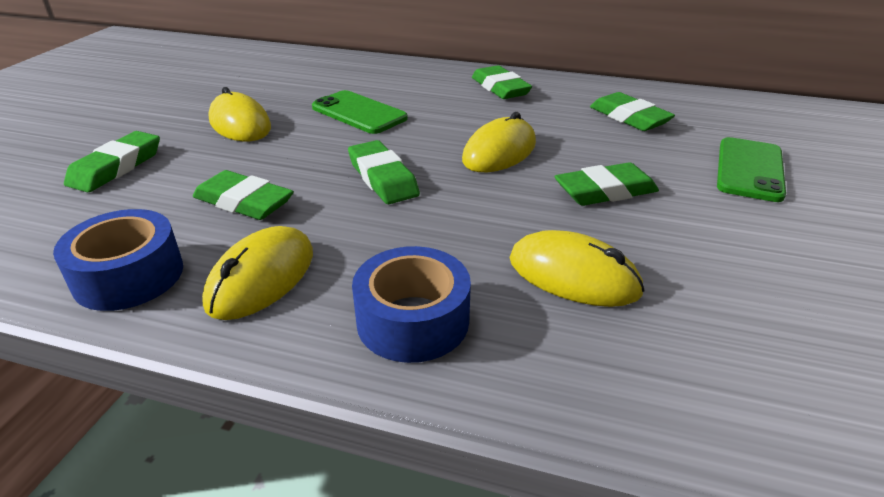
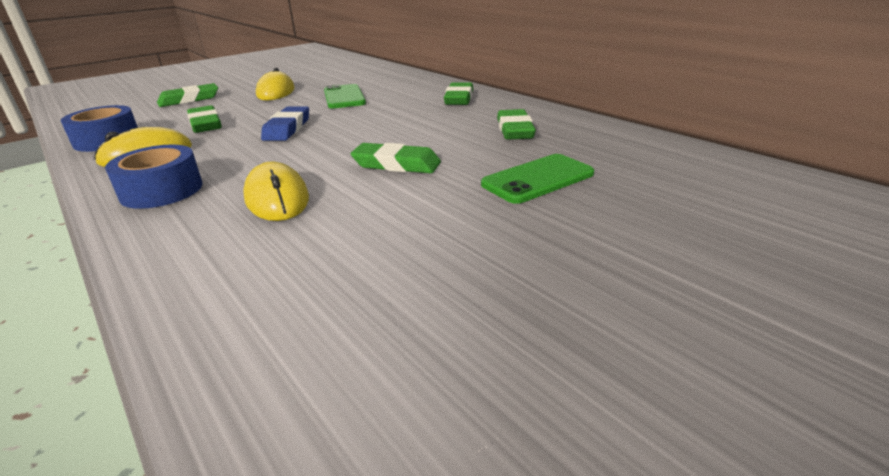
camera: 35 degrees right, 5 degrees down
(382, 178) = (287, 129): green eraser -> blue eraser
(499, 152) = (379, 130): yellow mouse -> none

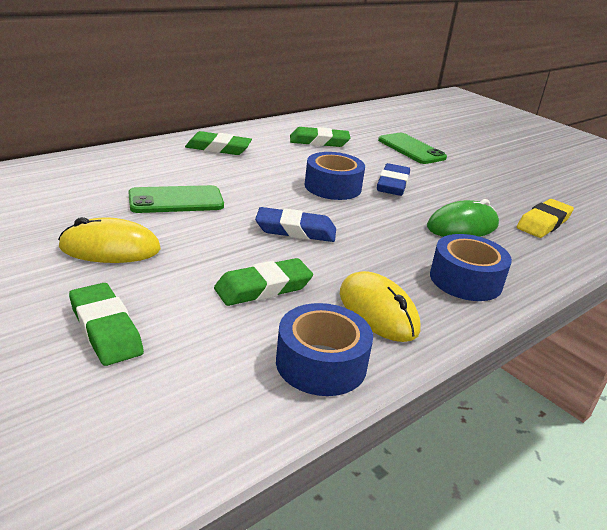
camera: 95 degrees left, 0 degrees up
(272, 263) = (543, 223): none -> yellow eraser
(277, 198) = (462, 226): yellow mouse -> green mouse
(381, 138) = (332, 187): none -> blue tape
(396, 164) = (393, 184): green eraser -> blue eraser

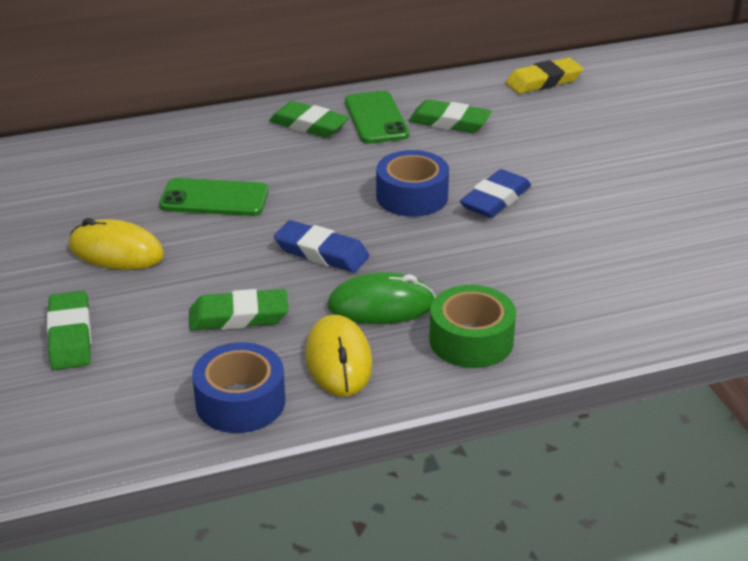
camera: 25 degrees right, 5 degrees up
(411, 149) = (574, 143): green phone -> green phone (376, 118)
(462, 226) = (534, 271): green mouse -> green mouse (381, 305)
(465, 280) = (471, 340): blue tape -> green tape
(543, 223) = (655, 279): yellow eraser -> yellow eraser (543, 81)

